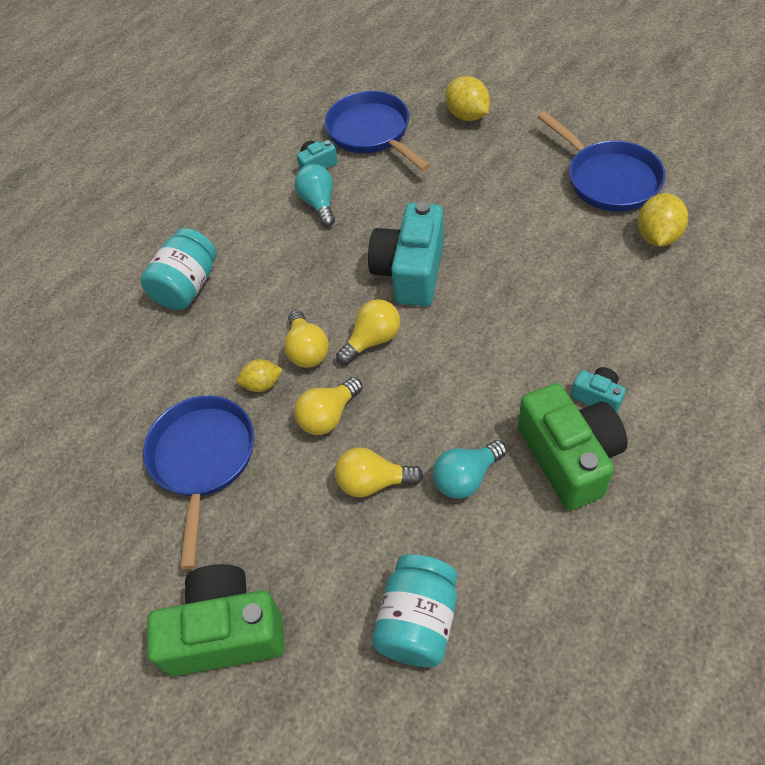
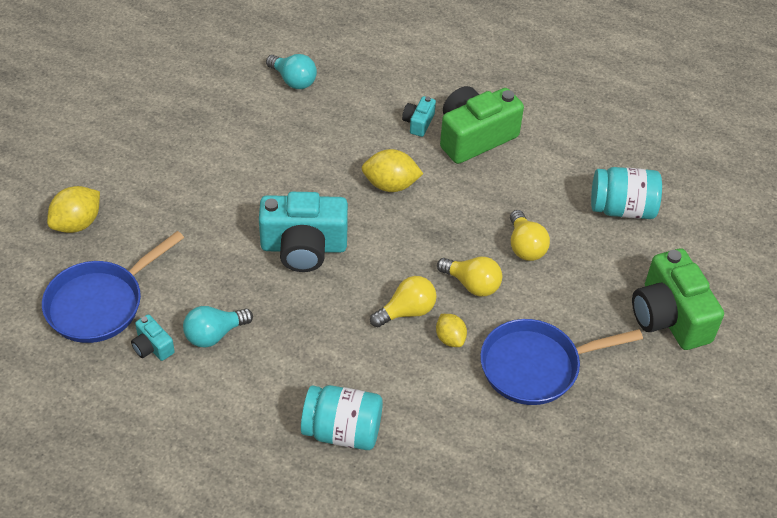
camera: 110 degrees left, 5 degrees down
(372, 340) = (387, 265): yellow light bulb -> none
(466, 477) = (506, 192): turquoise light bulb -> turquoise light bulb (293, 80)
(608, 179) = (178, 117): blue pan -> none
(657, 236) = (249, 88): yellow lemon -> yellow lemon (390, 185)

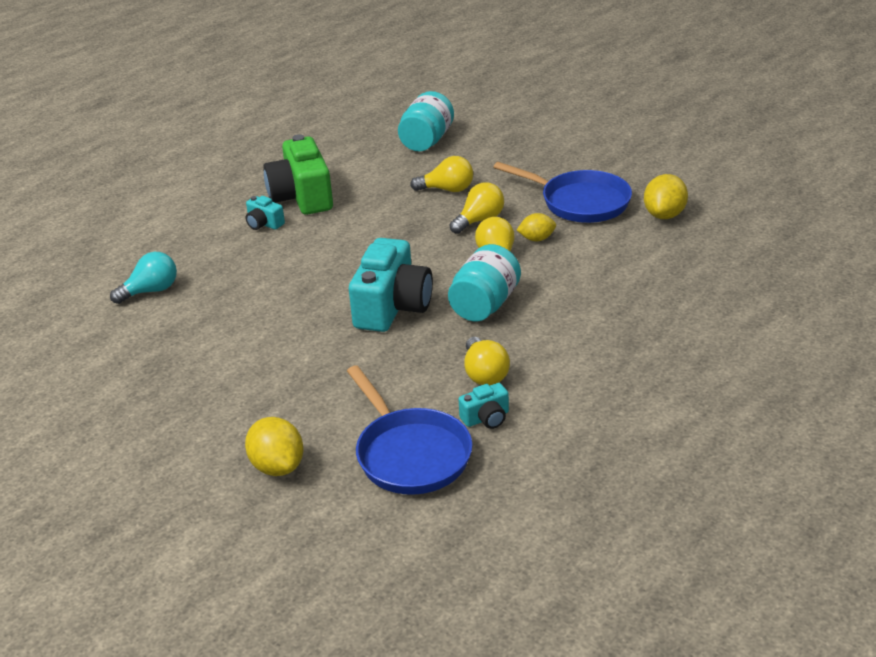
camera: 70 degrees left, 15 degrees down
(214, 334) = (484, 374): turquoise light bulb -> yellow light bulb
(342, 431) = (624, 307): turquoise jar -> turquoise jar (485, 305)
(390, 185) = (336, 248): yellow lemon -> yellow lemon (664, 215)
(536, 366) = (580, 202): blue pan -> blue pan turned 60 degrees counterclockwise
(669, 316) = (548, 139): green camera -> none

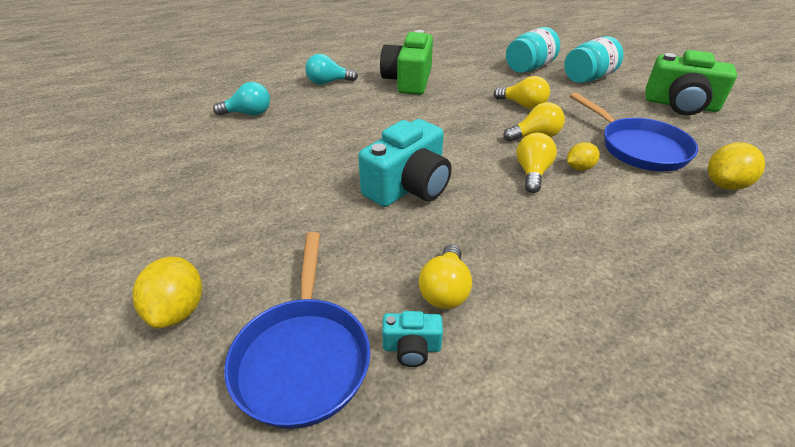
camera: 25 degrees right, 5 degrees up
(208, 226) = (328, 82): none -> turquoise light bulb
(264, 224) = (366, 91): turquoise camera -> none
(485, 305) = (493, 214): turquoise jar -> turquoise jar (588, 78)
(536, 239) = (579, 168): yellow lemon -> yellow lemon turned 45 degrees counterclockwise
(600, 143) = (680, 105): none -> green camera

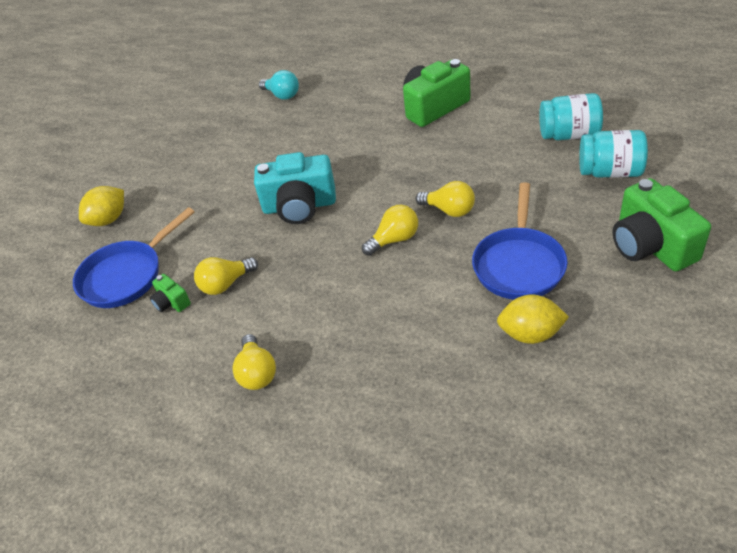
camera: 50 degrees right, 5 degrees up
(328, 82) = (370, 84): turquoise light bulb -> none
(411, 347) = (171, 302): turquoise camera -> green camera
(523, 105) = (490, 175): yellow light bulb -> yellow light bulb (257, 373)
(579, 168) = (436, 254): yellow lemon -> none

